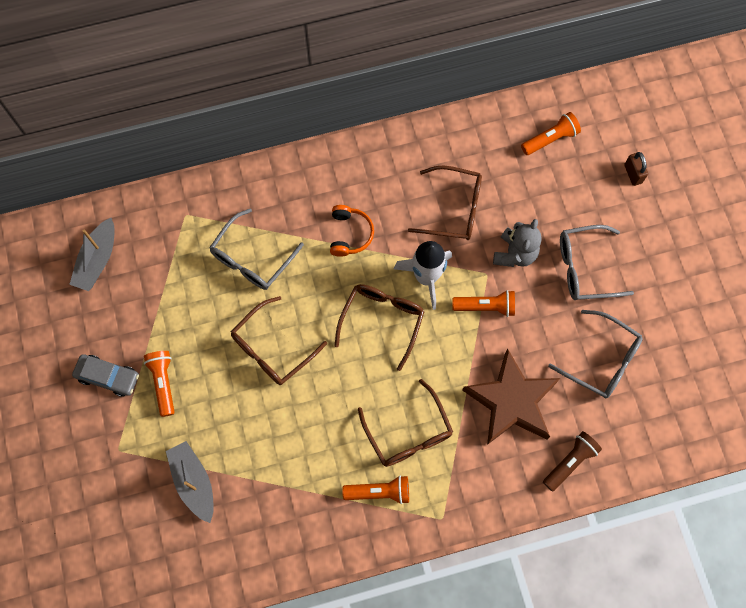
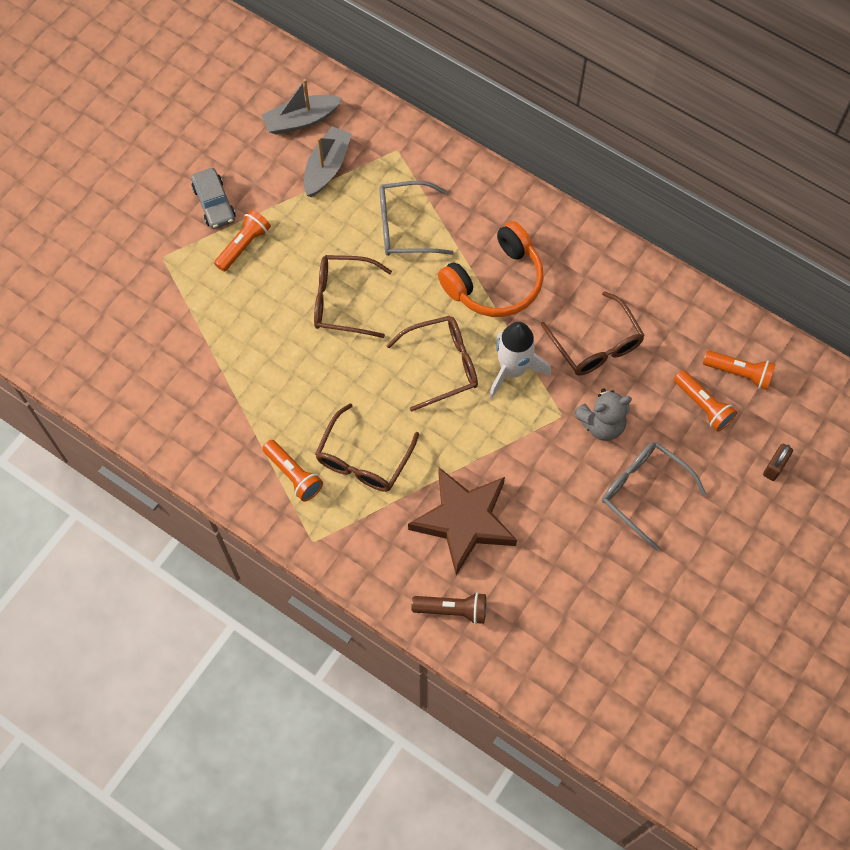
camera: 50 degrees right, 5 degrees down
(194, 482) = (183, 330): grey boat -> grey boat (327, 167)
(350, 234) = (495, 282): orange headphones -> orange headphones, size x1.75
(486, 306) = (531, 437): orange flashlight -> orange flashlight (703, 405)
(602, 360) = (570, 569): grey glasses -> none

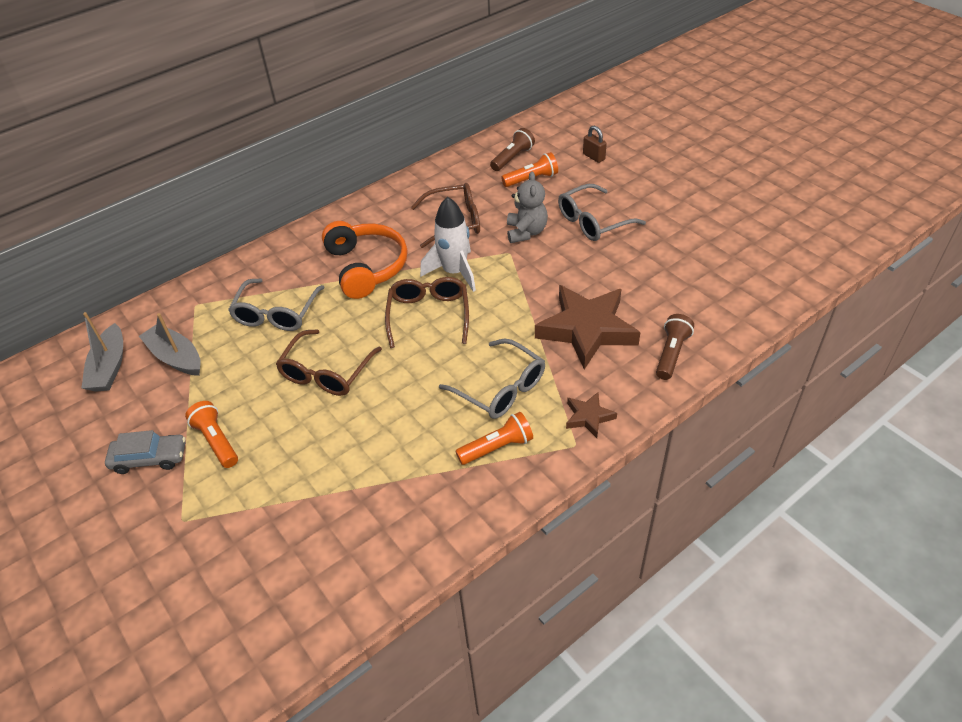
camera: 70 degrees left, 20 degrees down
(349, 546) = (588, 417): none -> brown star
(363, 459) = (500, 388): brown glasses -> grey glasses
(739, 373) = (512, 158): orange flashlight -> brown flashlight

